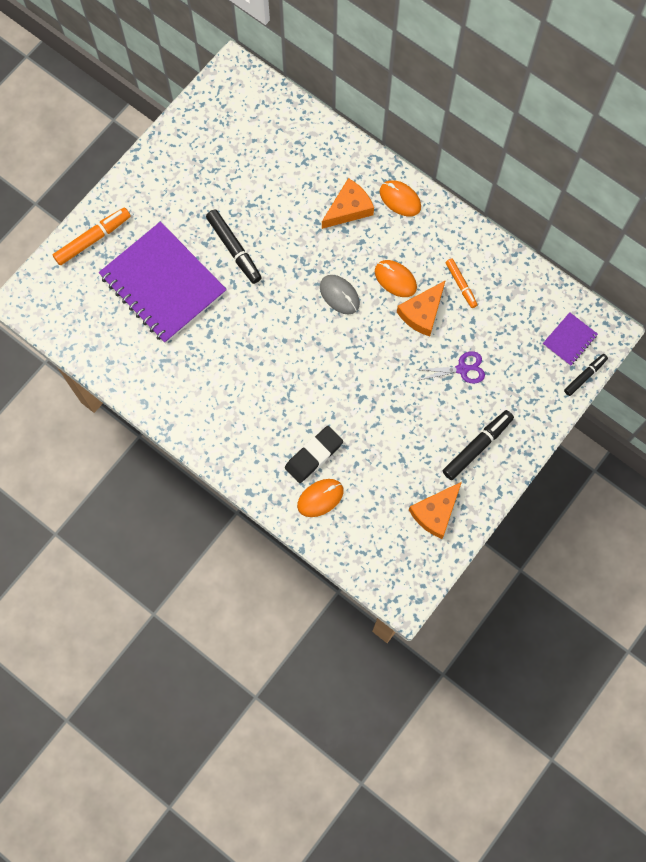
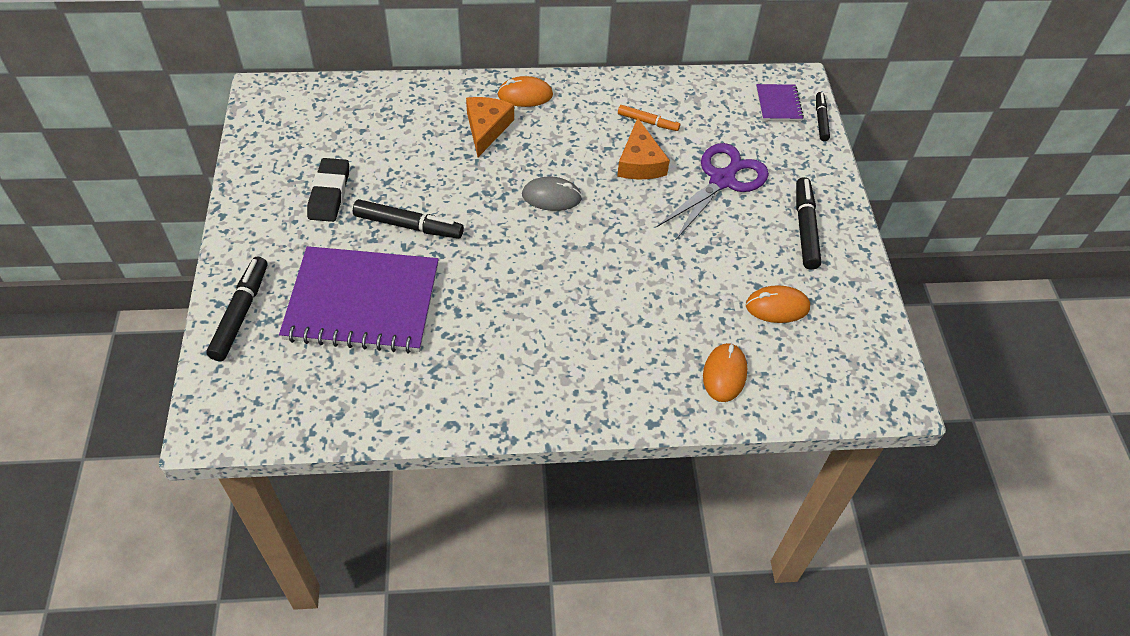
camera: 45 degrees left, 20 degrees down
(93, 239) = (241, 313): orange marker -> black marker
(313, 455) = (676, 342): black eraser -> black eraser (329, 193)
(395, 279) = (588, 153): orange mouse -> orange mouse (777, 307)
(435, 512) = (835, 305): orange cheese -> none
(462, 369) = (722, 180): purple scissors -> purple scissors, size x1.74

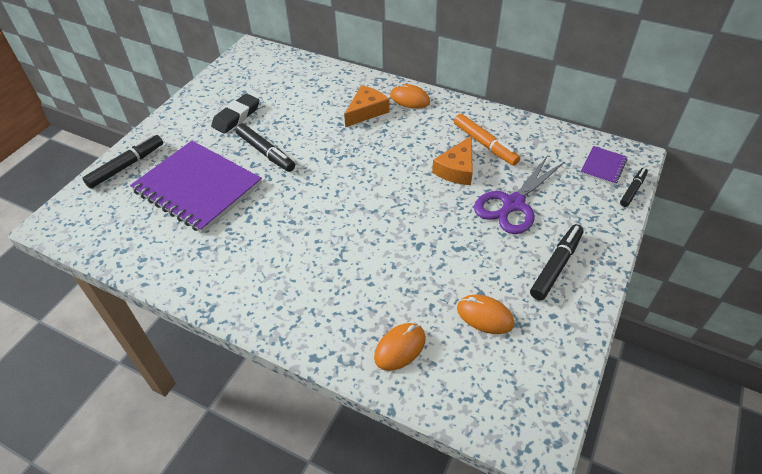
camera: 35 degrees right, 5 degrees down
(551, 197) = (374, 169): grey mouse -> none
(648, 122) = (485, 144): orange marker -> orange marker, size x1.59
(722, 180) = (512, 204): purple scissors -> purple scissors turned 150 degrees clockwise

